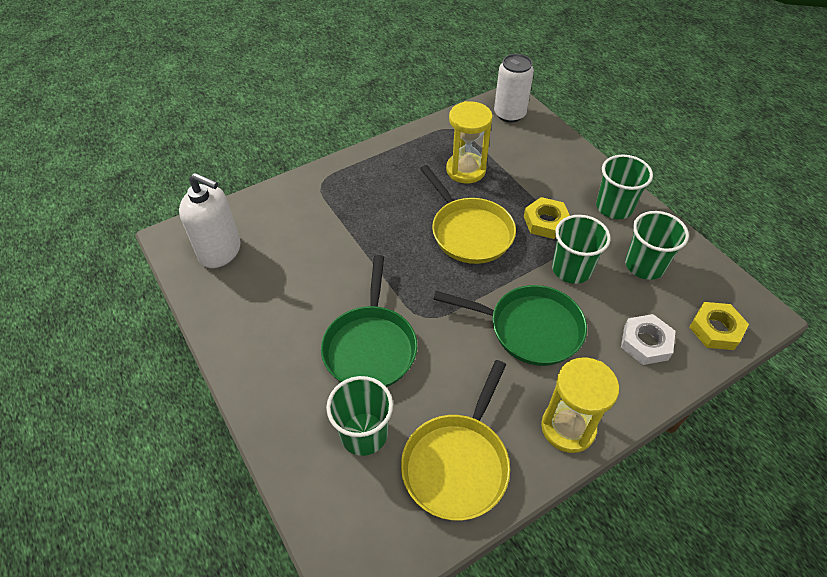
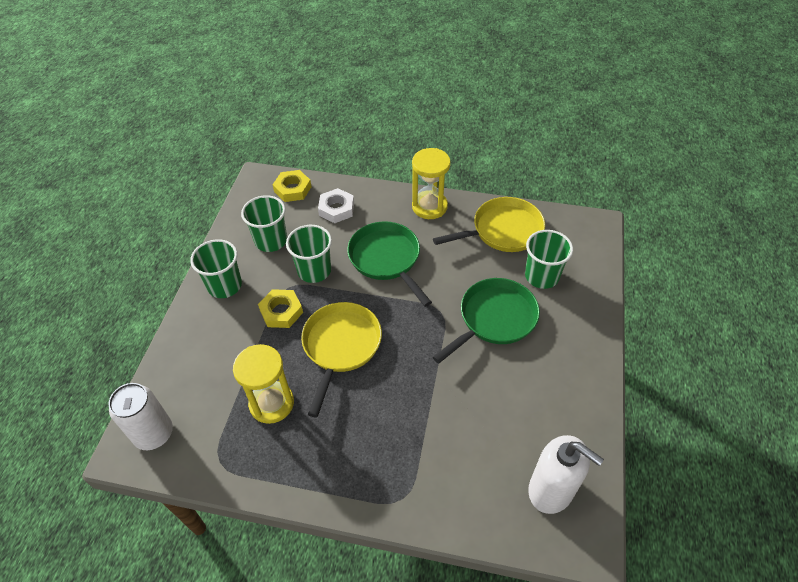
camera: 135 degrees left, 0 degrees up
(220, 251) = (551, 490): white soap dispenser -> white soap dispenser turned 150 degrees clockwise

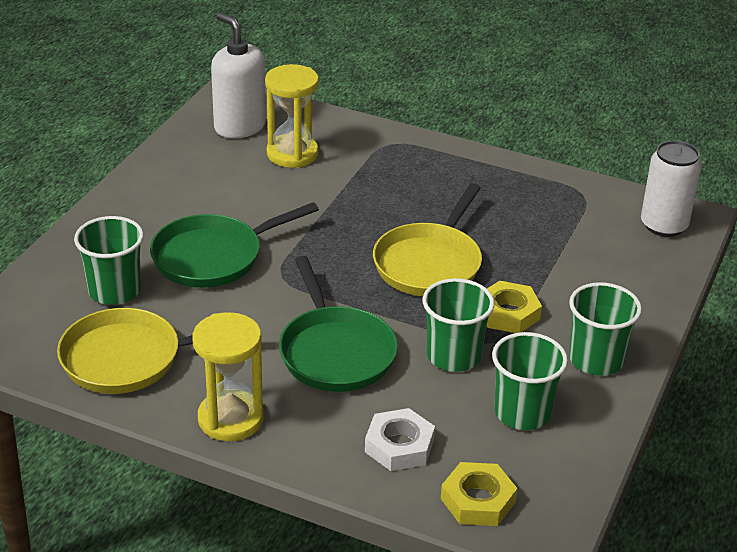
camera: 170 degrees left, 15 degrees down
(272, 403) = (523, 227): yellow hourglass -> yellow hourglass (292, 154)

